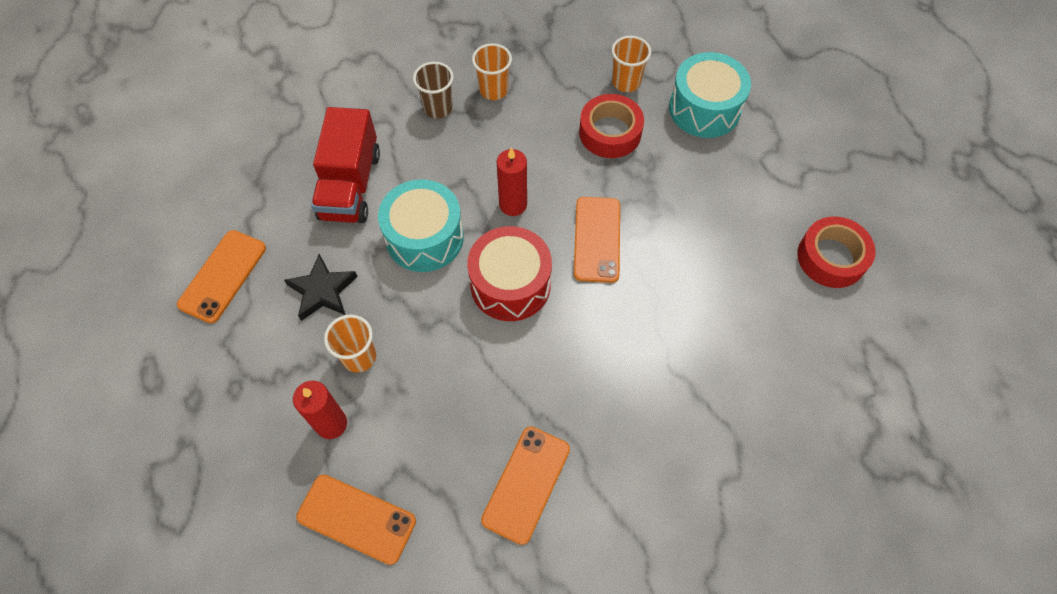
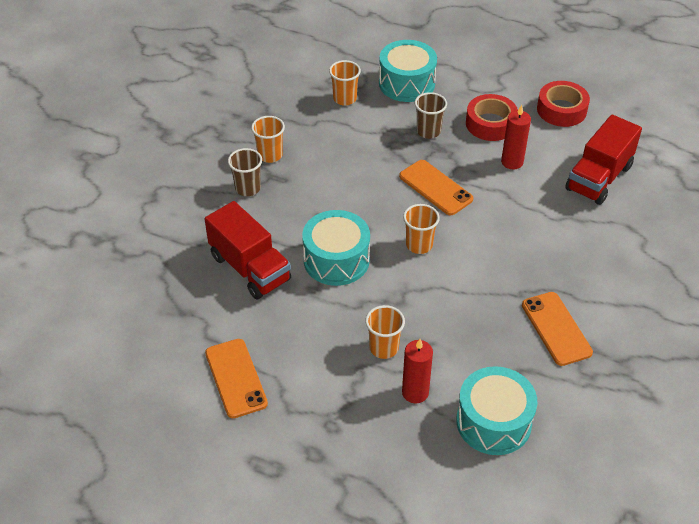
camera: 45 degrees left, 15 degrees down
(322, 291) = (313, 334): black star -> none
(356, 518) = (493, 422): orange phone -> turquoise drum
(510, 284) = (419, 245): red drum -> orange cup
(513, 204) = (365, 205): red candle -> red candle (512, 162)
(610, 132) = (370, 130): red tape -> red tape (490, 124)
(663, 175) = (428, 131): none -> brown cup
(775, 365) = (599, 178): none -> red truck

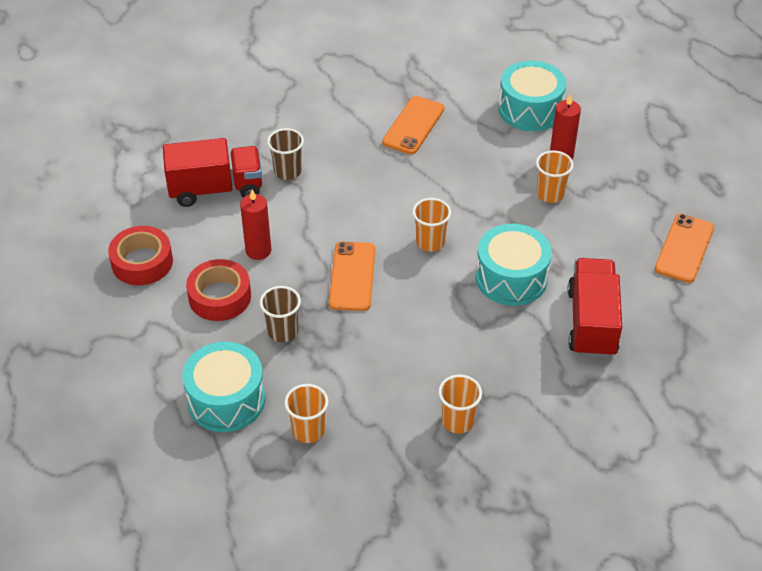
camera: 135 degrees left, 0 degrees up
(248, 188) = (517, 400): brown cup -> brown cup (287, 172)

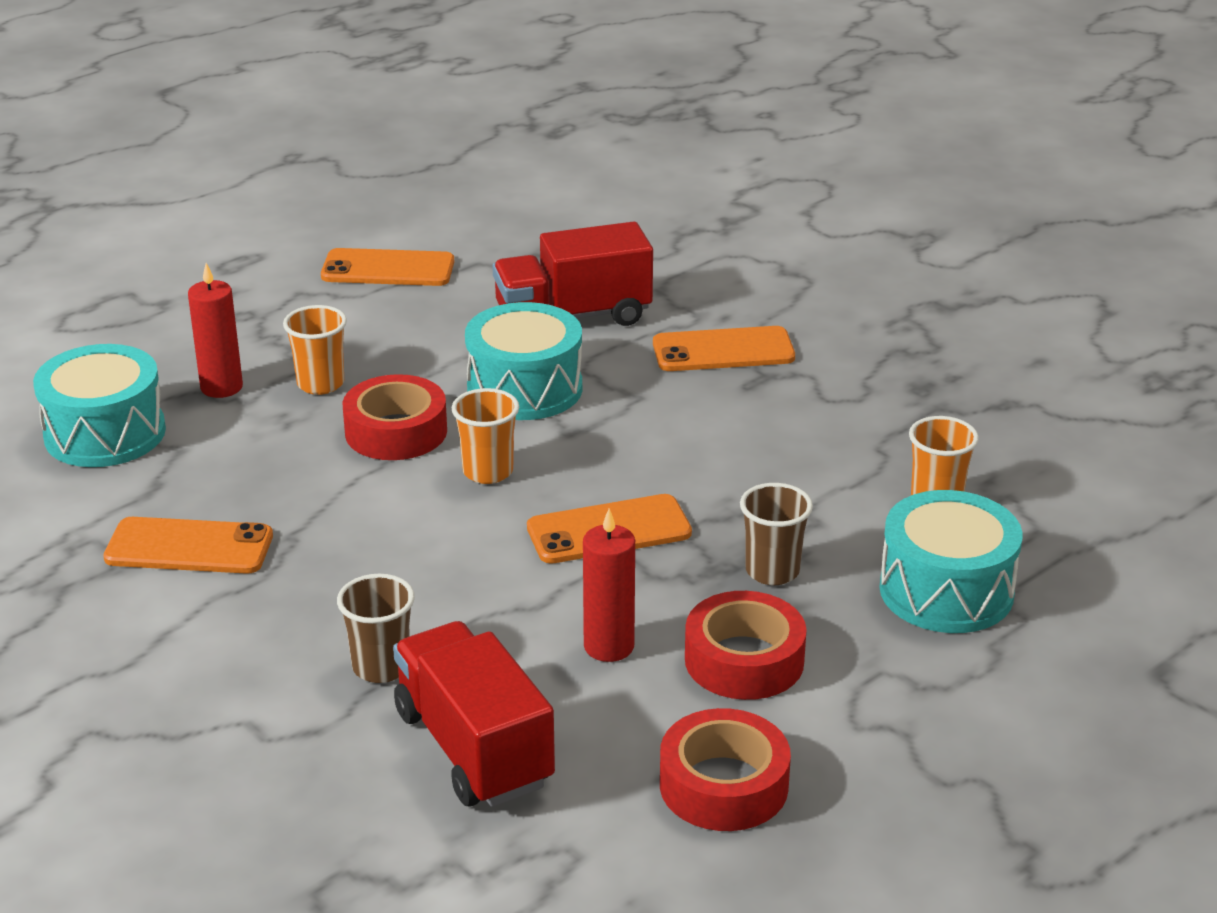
camera: 110 degrees left, 15 degrees down
(458, 421) = (820, 386): orange cup -> none
(487, 215) = (396, 431): none -> red tape
(521, 386) = (723, 351): none -> orange phone

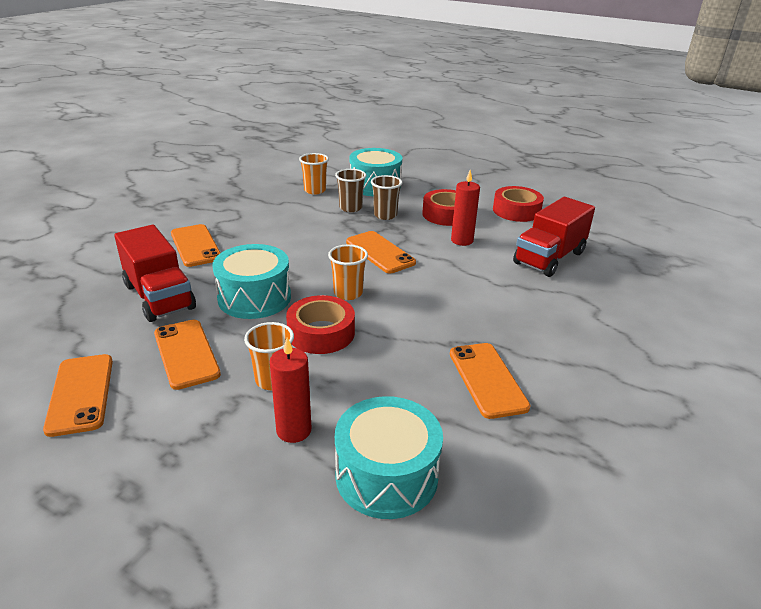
camera: 110 degrees left, 0 degrees up
(381, 667) = (524, 289): brown cup -> brown cup (350, 208)
(419, 330) = (186, 354): none -> orange phone

